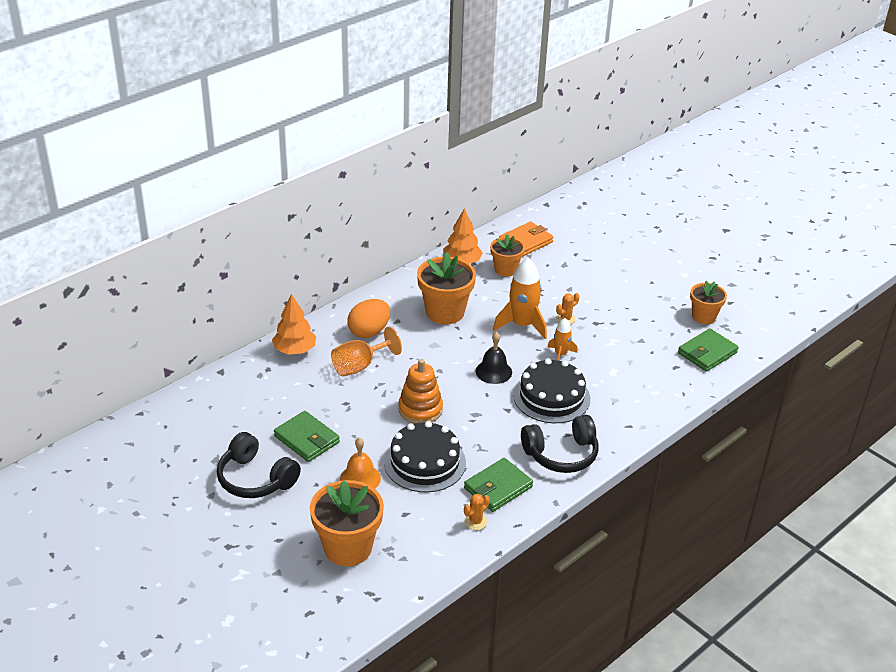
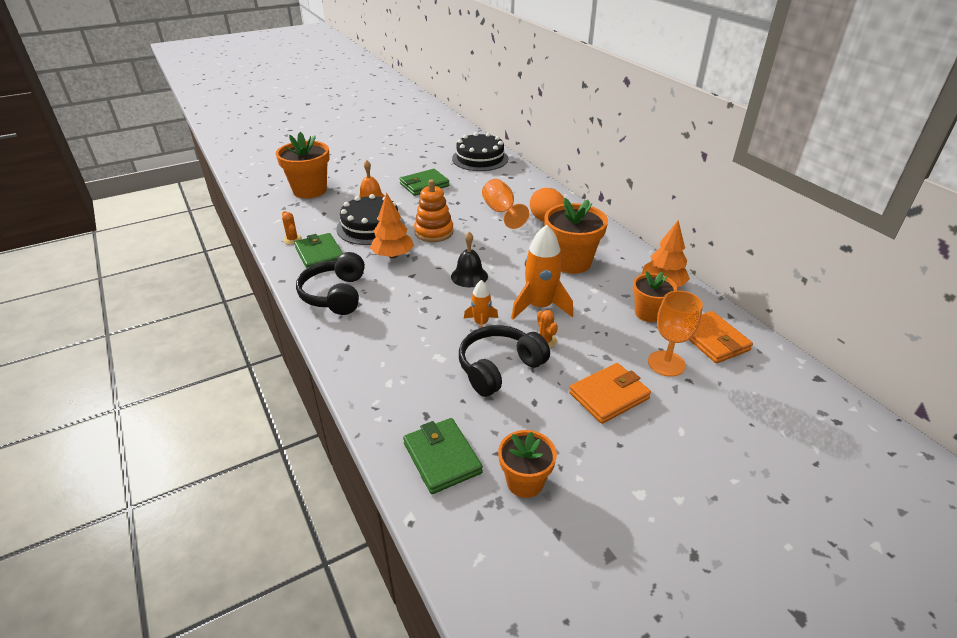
camera: 105 degrees right, 0 degrees up
(255, 479) = (395, 166): black headphones -> black headphones (499, 368)
(294, 350) = (530, 188): orange tree -> orange tree (393, 255)
(551, 397) = (417, 304): black cake -> black cake (480, 158)
(563, 262) = (666, 363): none -> orange goblet
(610, 287) = (609, 396): none -> orange wallet

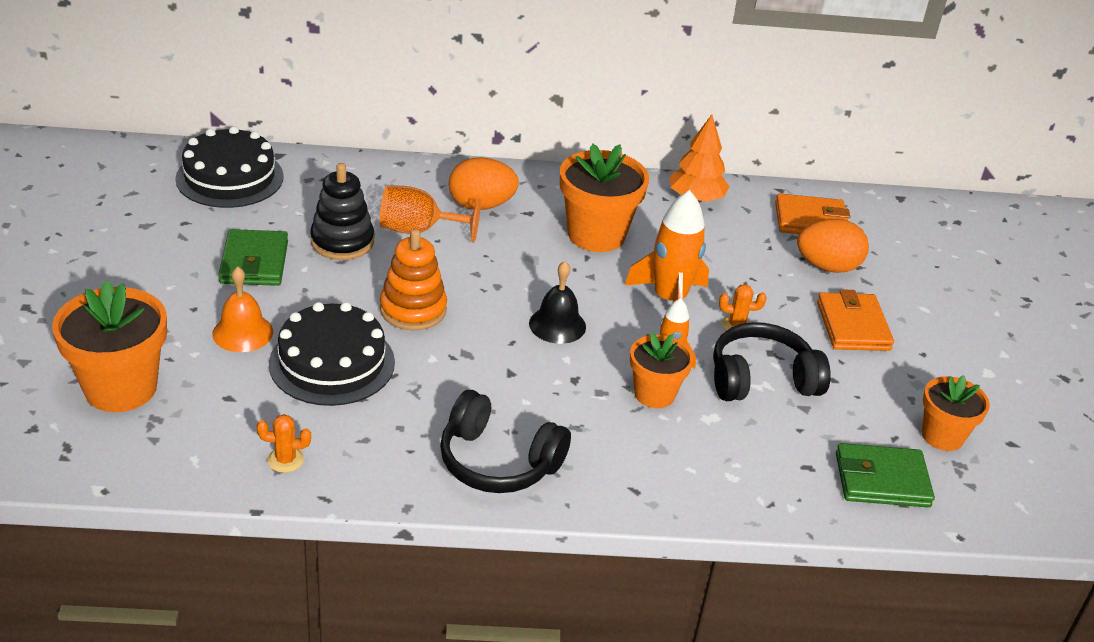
camera: 65 degrees left, 0 degrees up
(319, 255) = (367, 444): green wallet -> none
(393, 255) = (441, 371): orange tree -> none
(466, 198) = (342, 242): none -> black stacking toy
(499, 368) = (761, 379): black headphones -> black headphones turned 90 degrees clockwise
(648, 313) = (739, 234): orange flower pot -> orange flower pot (654, 394)
(666, 363) = (827, 267): orange goblet -> orange egg

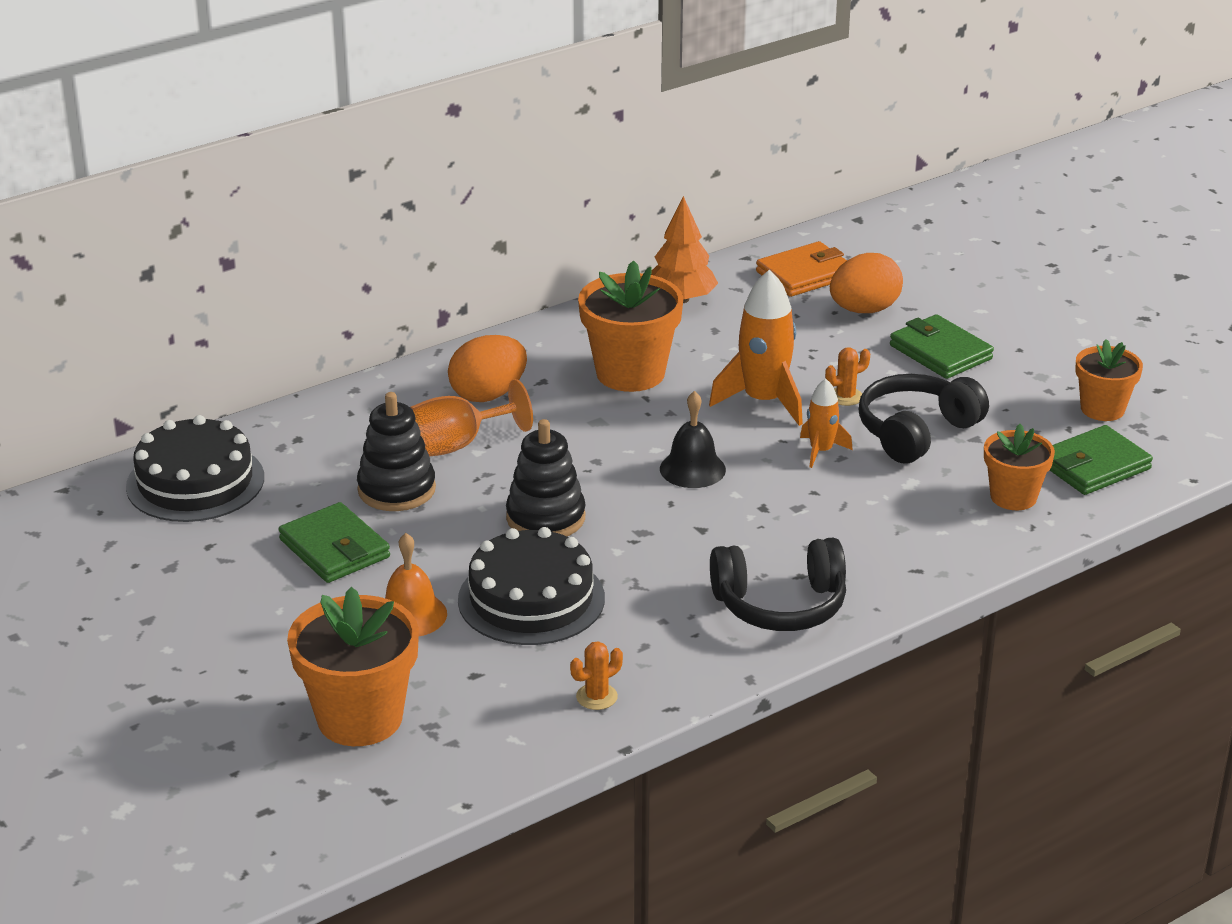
camera: 30 degrees left, 5 degrees down
(413, 310) = (545, 518): orange stacking toy -> black stacking toy
(654, 394) = (843, 486): orange flower pot -> orange flower pot (1013, 497)
(853, 326) = (940, 352): orange wallet -> green wallet

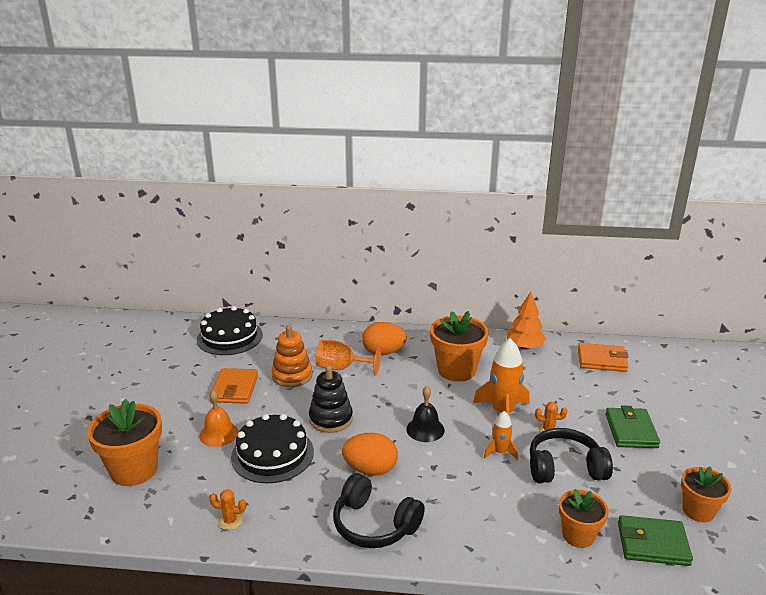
camera: 40 degrees right, 5 degrees down
(335, 548) = (235, 389): green wallet -> orange wallet
(396, 489) = (292, 375): black stacking toy -> orange stacking toy
(864, 310) = (613, 390): orange egg -> orange egg (370, 469)

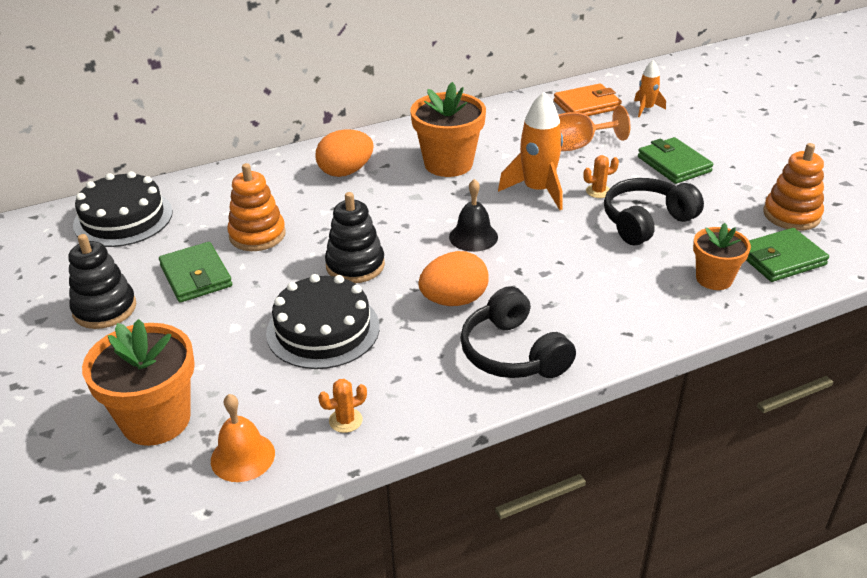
camera: 30 degrees left, 10 degrees up
(170, 390) = (105, 309): none -> black stacking toy
(219, 434) = (229, 334): orange bell -> orange bell (242, 456)
(235, 389) = (196, 276): orange wallet -> green wallet
(341, 368) = (312, 206): orange goblet -> orange goblet (577, 146)
(374, 525) = (513, 353): black headphones -> black headphones turned 60 degrees clockwise
(500, 452) = (571, 230): orange rocket -> orange rocket (646, 109)
(524, 347) = (497, 116): orange tree -> none
(698, 511) = (791, 215): orange flower pot -> orange stacking toy

